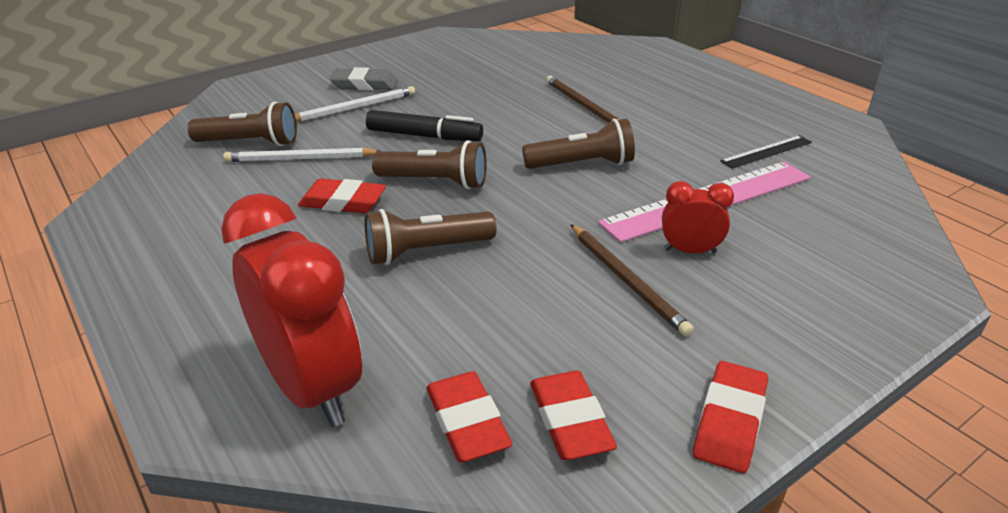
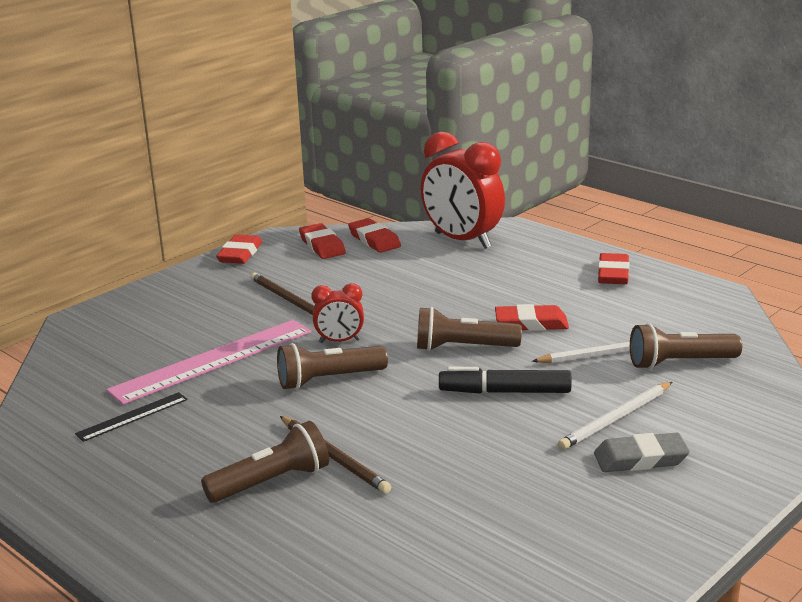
camera: 170 degrees right, 10 degrees down
(170, 265) = (613, 274): none -> red eraser
(426, 251) = (439, 300): brown flashlight -> brown flashlight (272, 482)
(690, 251) = (240, 322): red clock -> red clock (339, 341)

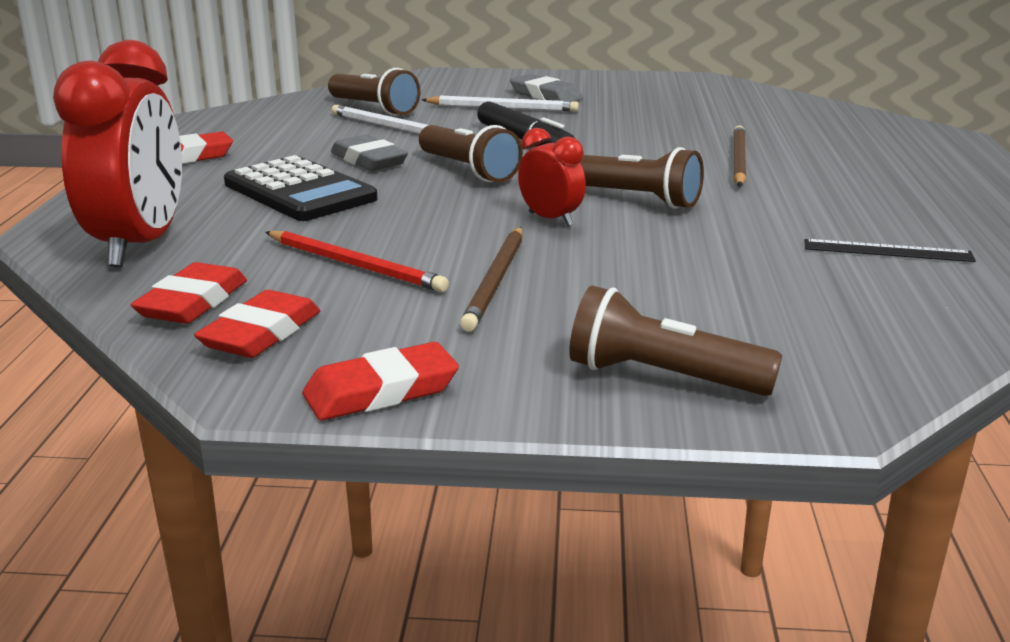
camera: 130 degrees left, 0 degrees up
(213, 360) = (716, 261): pink ruler -> none
(272, 482) = (814, 167): brown flashlight -> brown flashlight (662, 377)
(360, 277) = (355, 265): none -> red pencil
(494, 289) = (299, 191): none -> black calculator
(531, 323) = (368, 160): red eraser -> grey eraser

